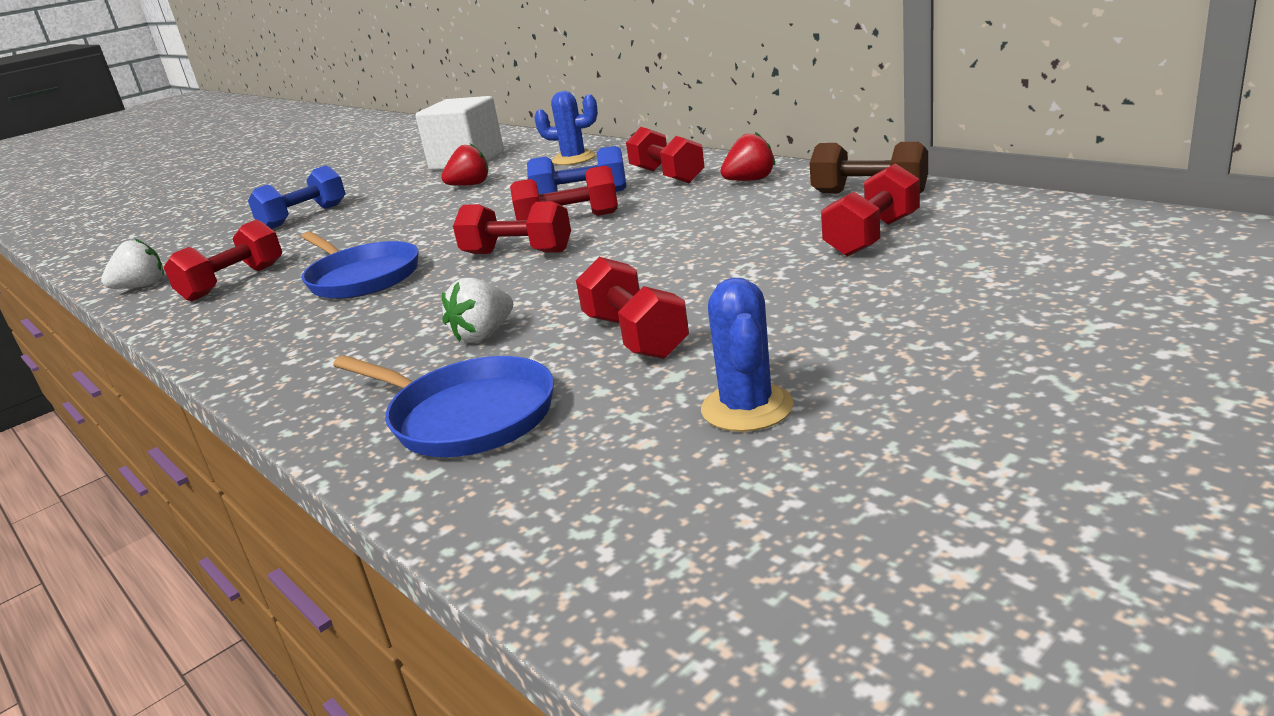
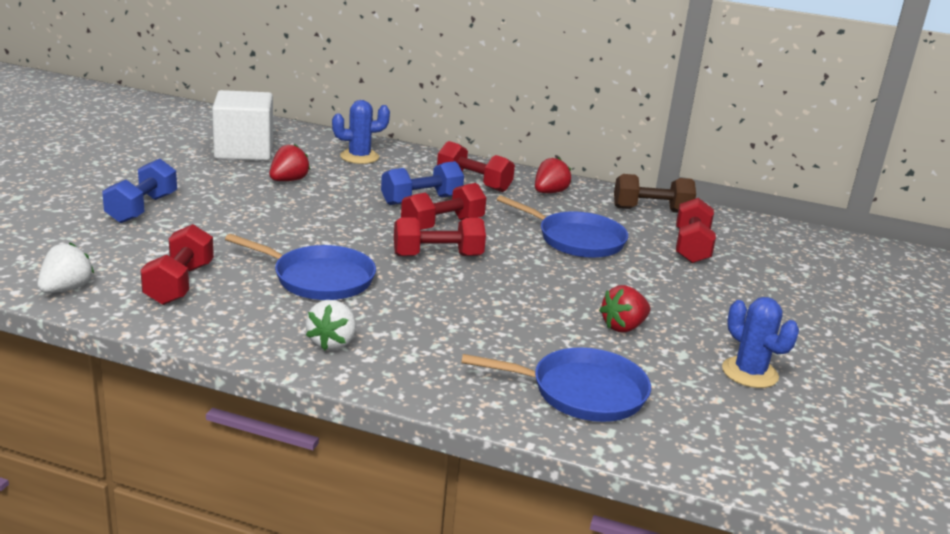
camera: 35 degrees left, 0 degrees up
(483, 335) = (509, 330): white strawberry -> white strawberry (332, 343)
(635, 336) = (623, 327): red dumbbell -> red strawberry
(714, 232) = (577, 240): none -> blue pan

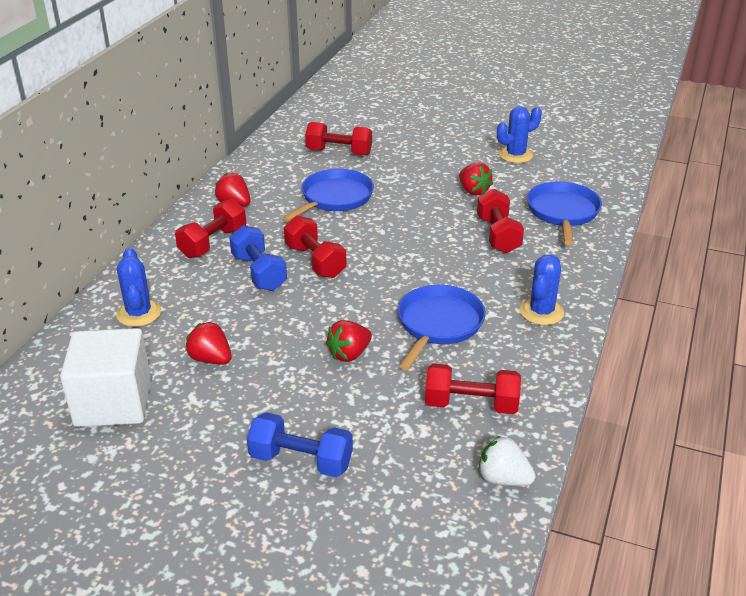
camera: 85 degrees left, 10 degrees up
(279, 233) = (349, 354): none -> red strawberry
(332, 343) = (541, 312): white strawberry -> blue cactus
(437, 256) = (379, 264): red dumbbell -> red dumbbell (498, 235)
(651, 210) = (269, 160): brown dumbbell -> none

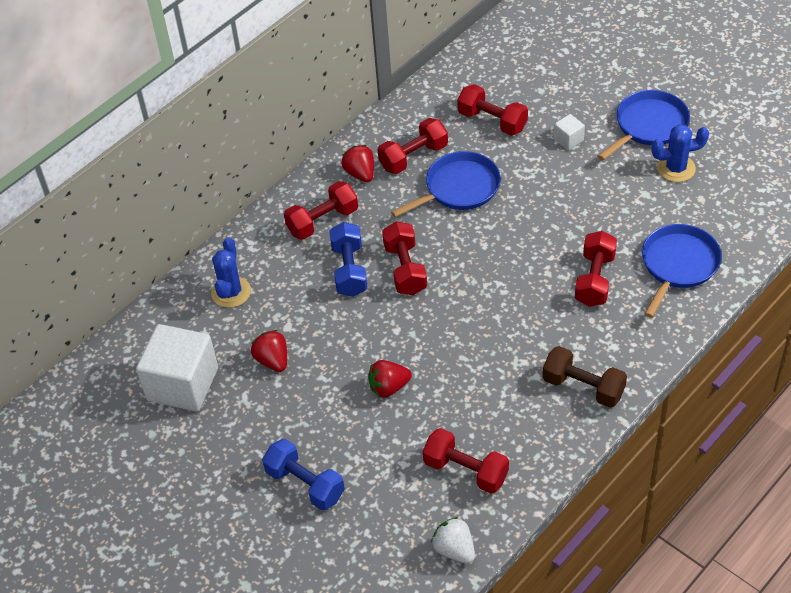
camera: 25 degrees right, 15 degrees up
(280, 185) = (413, 157): none -> red dumbbell
(413, 153) = (568, 139): none -> white cube
(438, 324) = (481, 375): blue pan -> blue pan (649, 125)
(473, 191) = (602, 211): red strawberry -> none
(541, 312) = (583, 387): blue cactus -> brown dumbbell

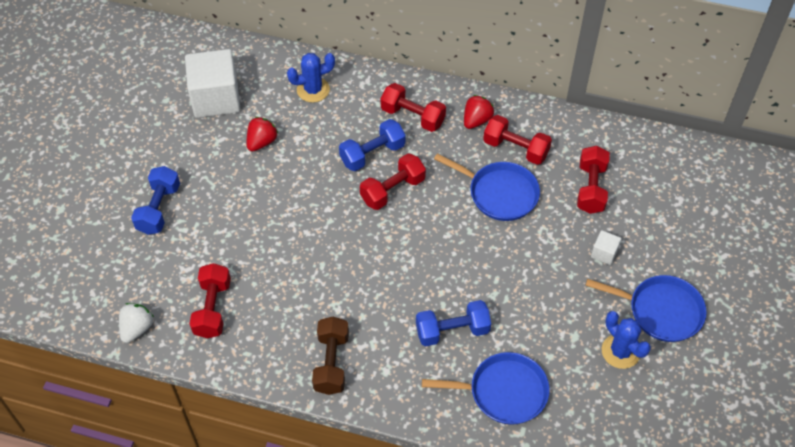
camera: 60 degrees right, 5 degrees up
(389, 387) = (270, 226): red strawberry -> none
(594, 279) = (452, 331): red dumbbell -> blue dumbbell

